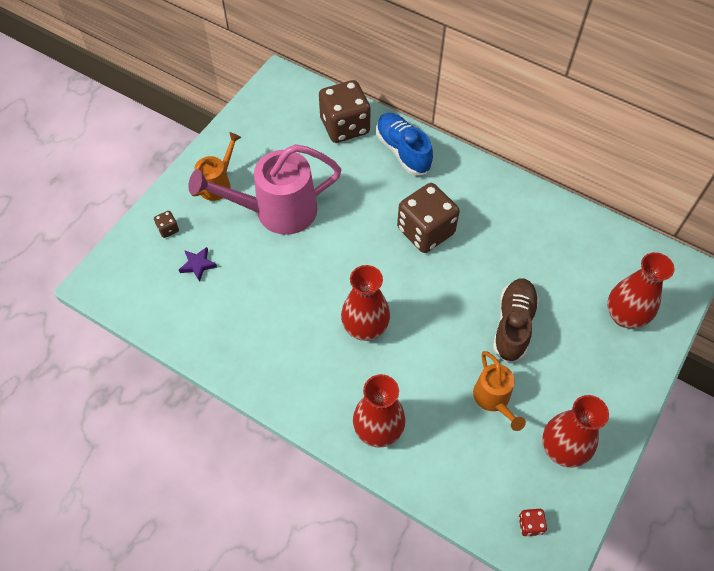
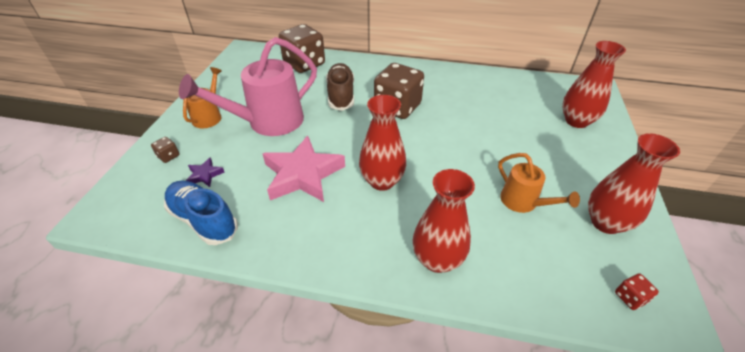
camera: 20 degrees left, 15 degrees down
(290, 294) = (302, 174): none -> pink star
(403, 151) = (355, 68): blue shoe -> blue shoe (203, 220)
(513, 325) = (502, 147): brown shoe -> brown shoe (341, 95)

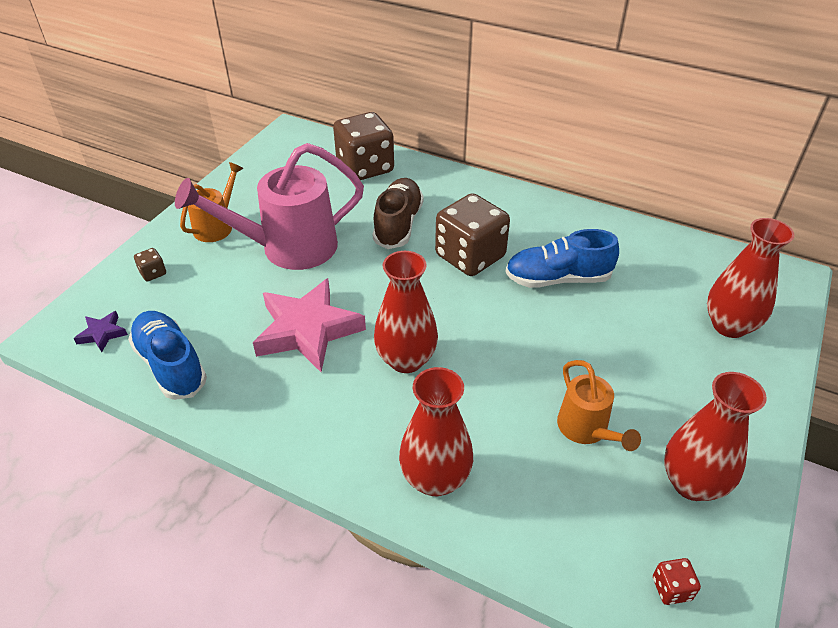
camera: 15 degrees right, 0 degrees up
(205, 175) = (188, 307): purple star -> purple star (102, 334)
(460, 111) = (557, 279): none -> blue shoe

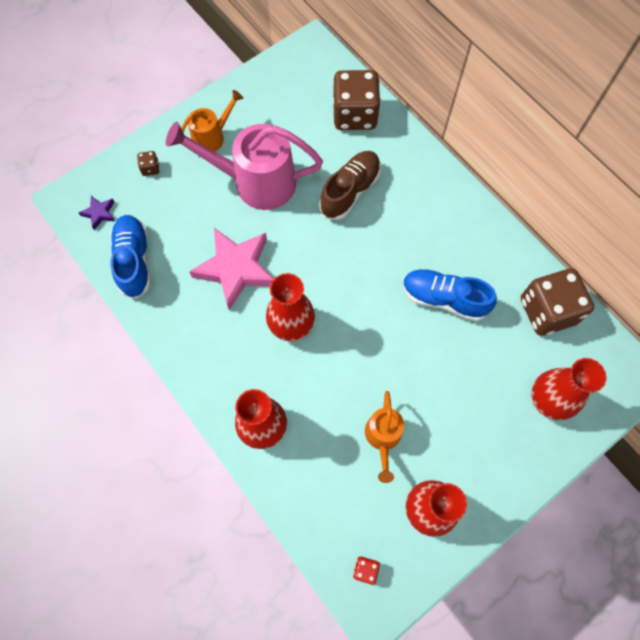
camera: 25 degrees right, 25 degrees up
(470, 256) = (388, 248): brown dice -> brown dice (547, 311)

